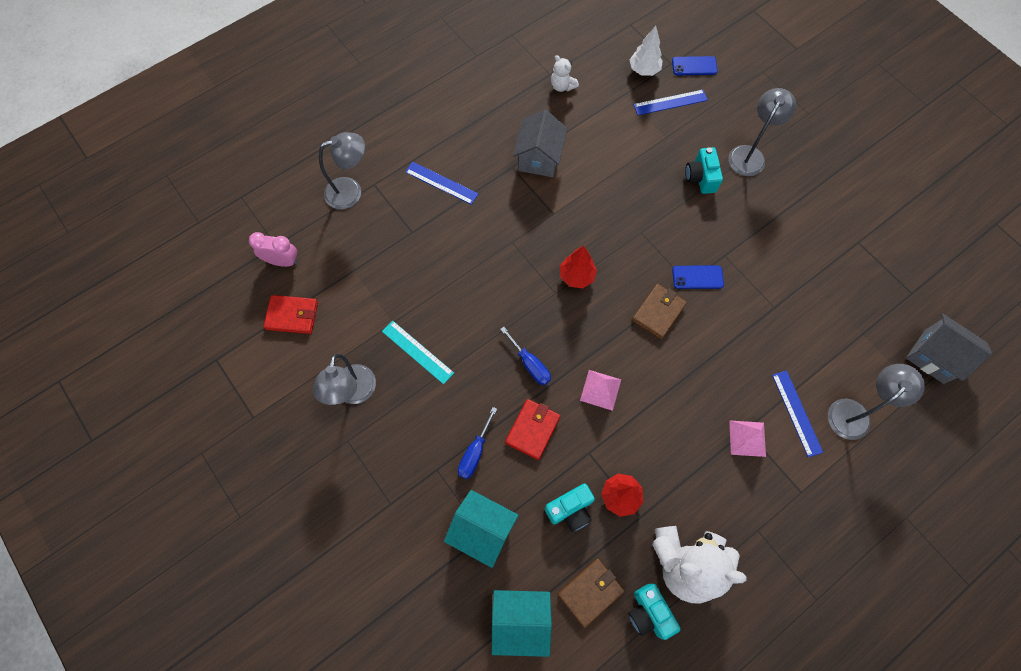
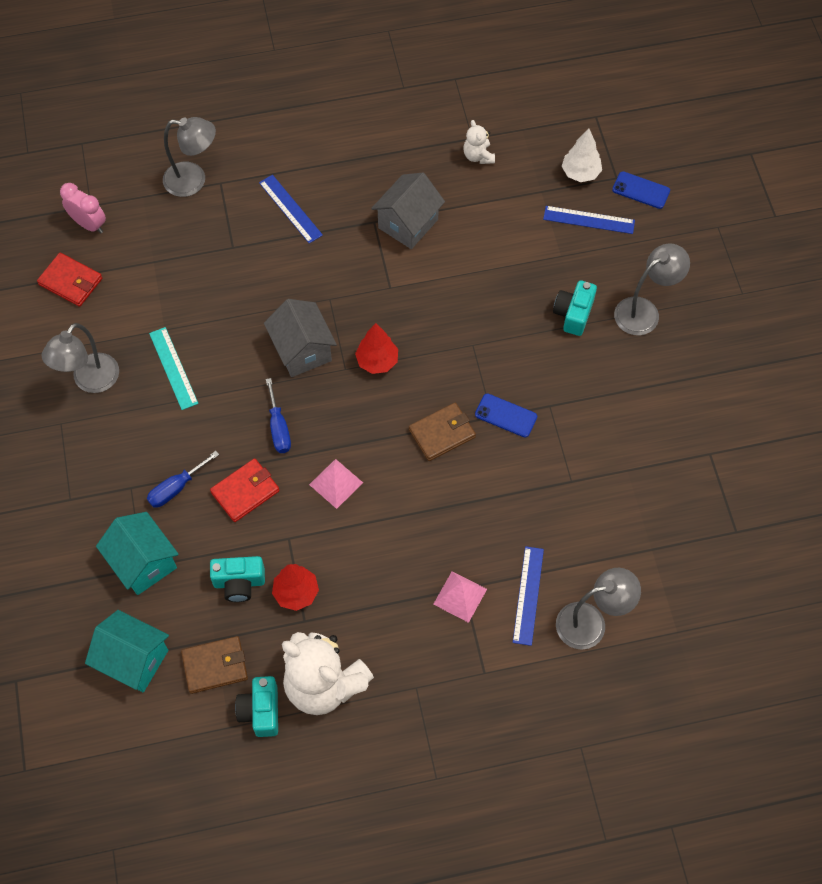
camera: 25 degrees right, 5 degrees down
(933, 356) = (717, 606): grey house -> grey house (302, 350)

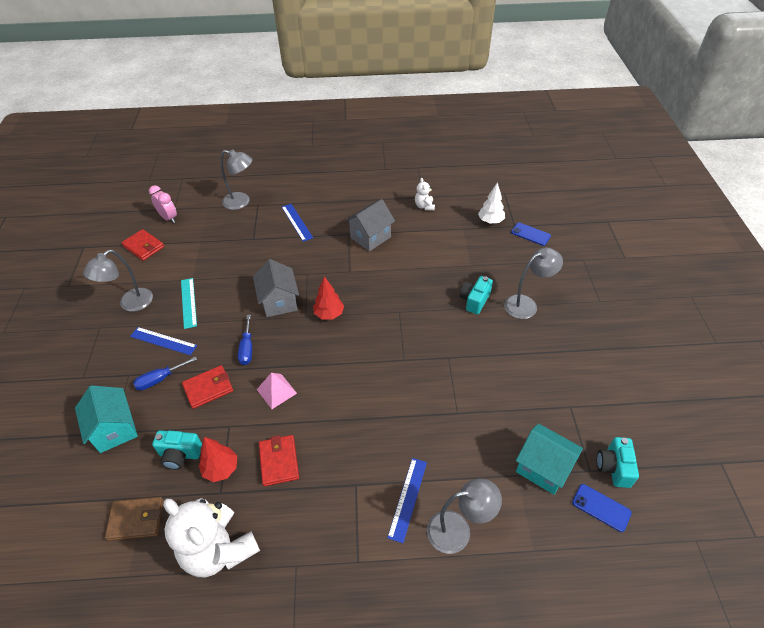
camera: 10 degrees right, 15 degrees down
(134, 660) = (75, 504): turquoise house -> turquoise house (543, 468)
(261, 711) = (159, 566): turquoise camera -> turquoise camera (613, 467)
(364, 573) = (279, 461): none -> red wallet
(442, 433) = (364, 366): brown wallet -> none
(460, 596) = (351, 491): pink pyramid -> none
(506, 415) = (414, 360): blue phone -> blue phone (601, 507)
(589, 220) = (493, 247): blue ruler -> blue ruler (163, 341)

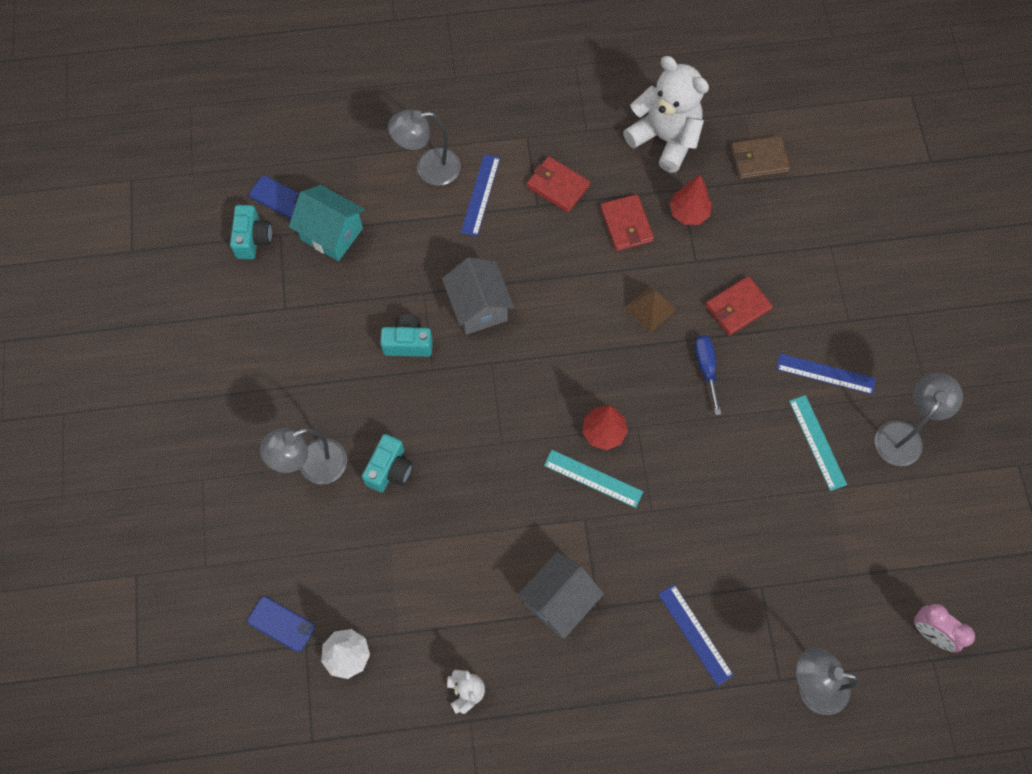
camera: 175 degrees right, 20 degrees up
(115, 429) = (829, 249): turquoise house -> none
(143, 246) = (941, 557): red wallet -> red wallet (558, 186)
(160, 379) = (804, 316): blue screwdriver -> none
(180, 455) = (740, 225): turquoise camera -> turquoise camera (408, 342)
(276, 391) = (650, 308): pink pyramid -> brown pyramid
(279, 302) = (682, 451): grey house -> grey house (478, 307)
(341, 290) = (593, 478): none -> turquoise ruler

